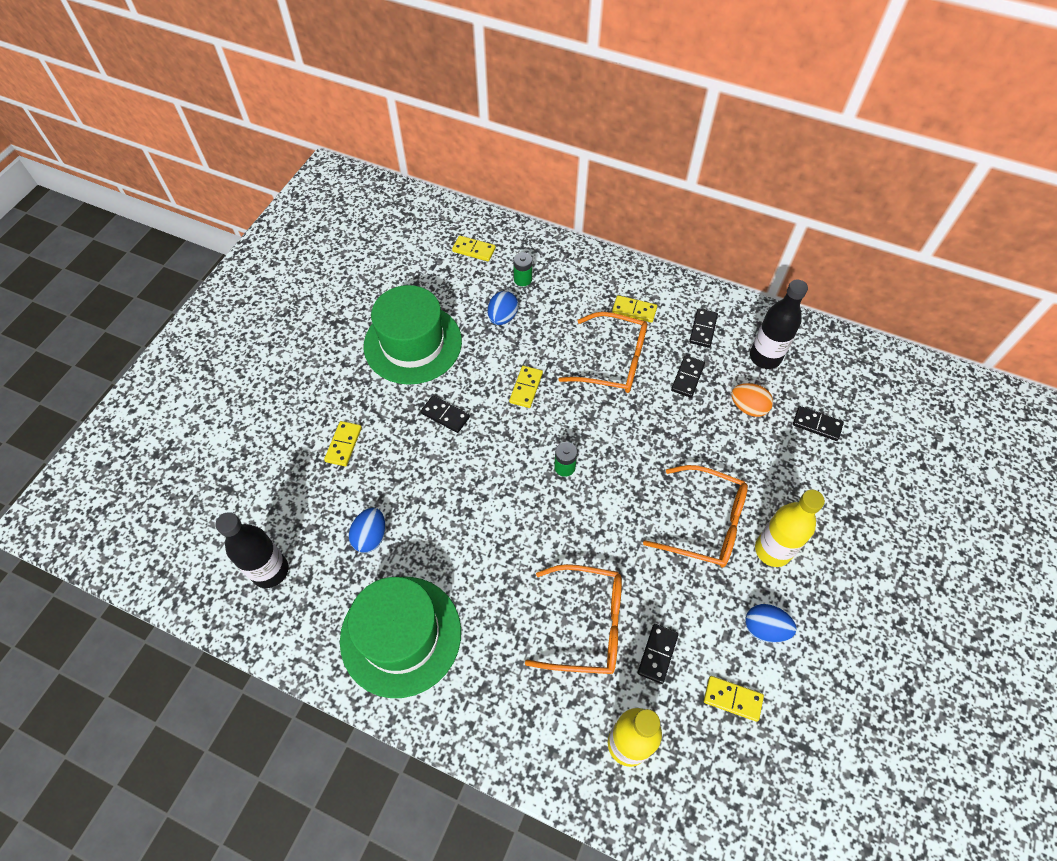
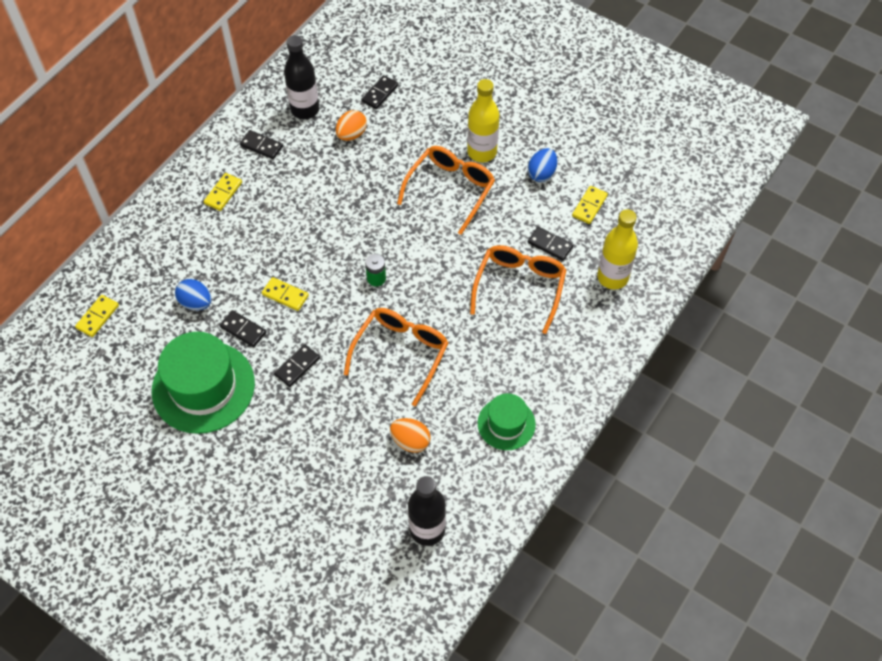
camera: 80 degrees left, 0 degrees up
(344, 444) = (307, 459): yellow domino -> none
(370, 536) = (410, 441): blue egg -> orange egg
(401, 635) = (506, 423): green hat -> green hat, size x0.56
(523, 279) = (153, 278): green battery -> none
(613, 361) = (276, 221): orange glasses -> orange glasses (401, 353)
(687, 377) = (310, 169): black domino -> black domino (243, 330)

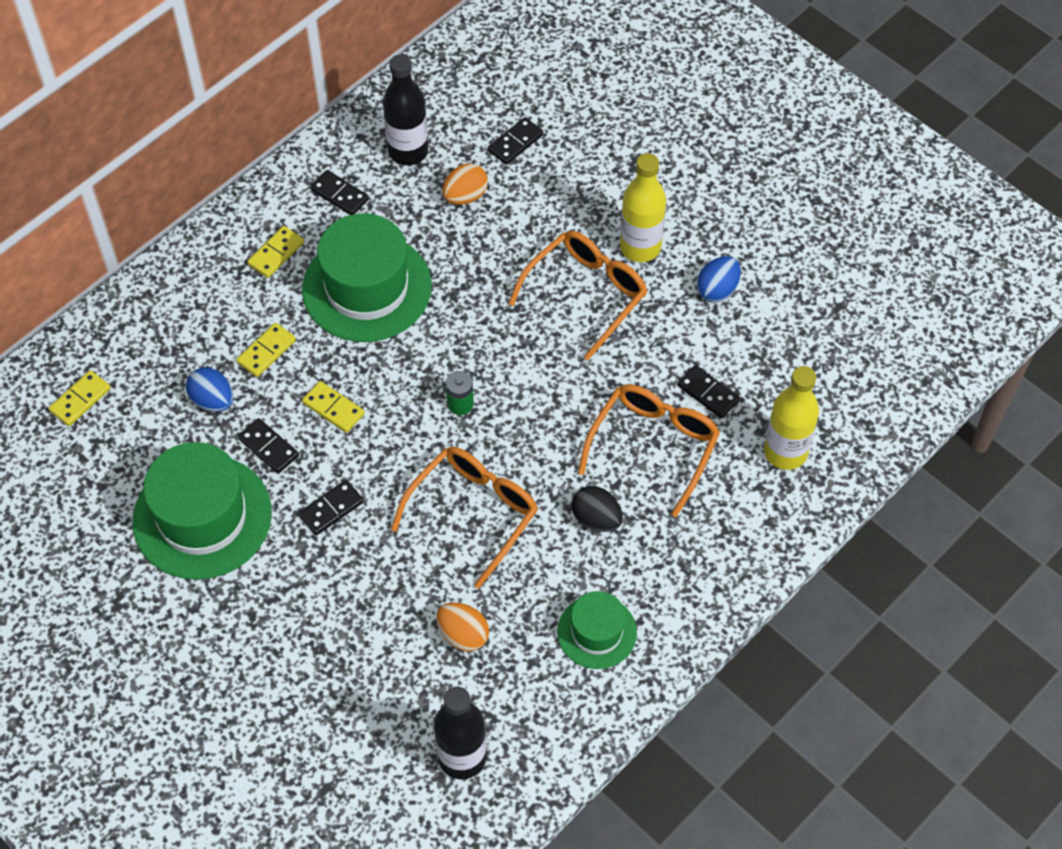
camera: 10 degrees right, 0 degrees up
(293, 207) = (367, 287): none -> green hat
(489, 344) = (596, 519): none -> black egg
(589, 206) = (774, 346): yellow domino -> yellow domino (266, 351)

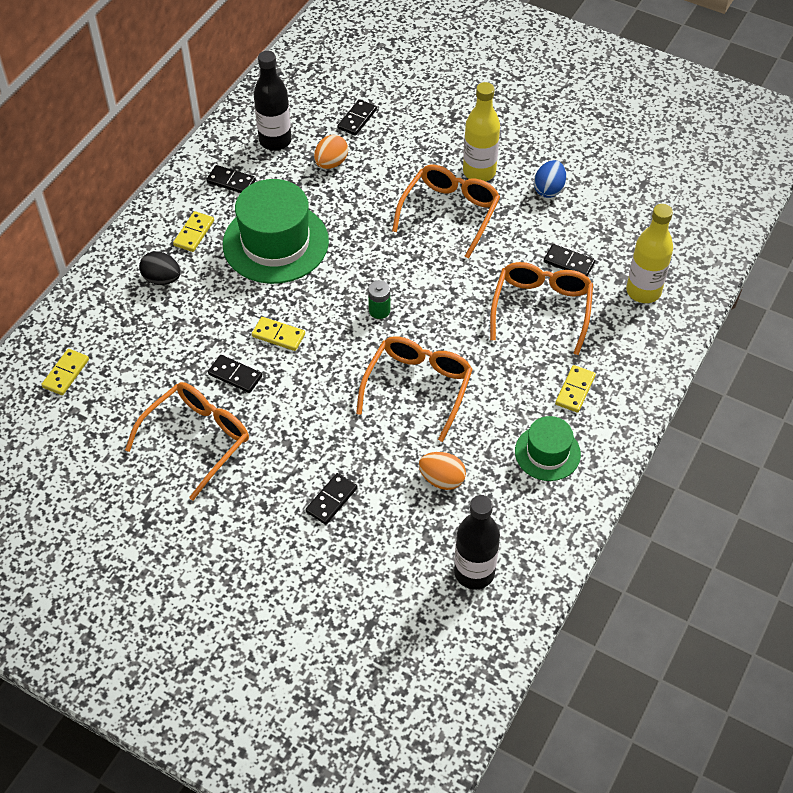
camera: 15 degrees left, 5 degrees down
(202, 517) = (197, 439): green hat -> orange glasses
(213, 400) = (177, 350): blue egg -> none
(266, 351) = (210, 305): yellow domino -> yellow domino (575, 390)
(331, 509) = (302, 410): black domino -> black domino (331, 500)
(596, 519) = (516, 370): black egg -> black egg (162, 279)

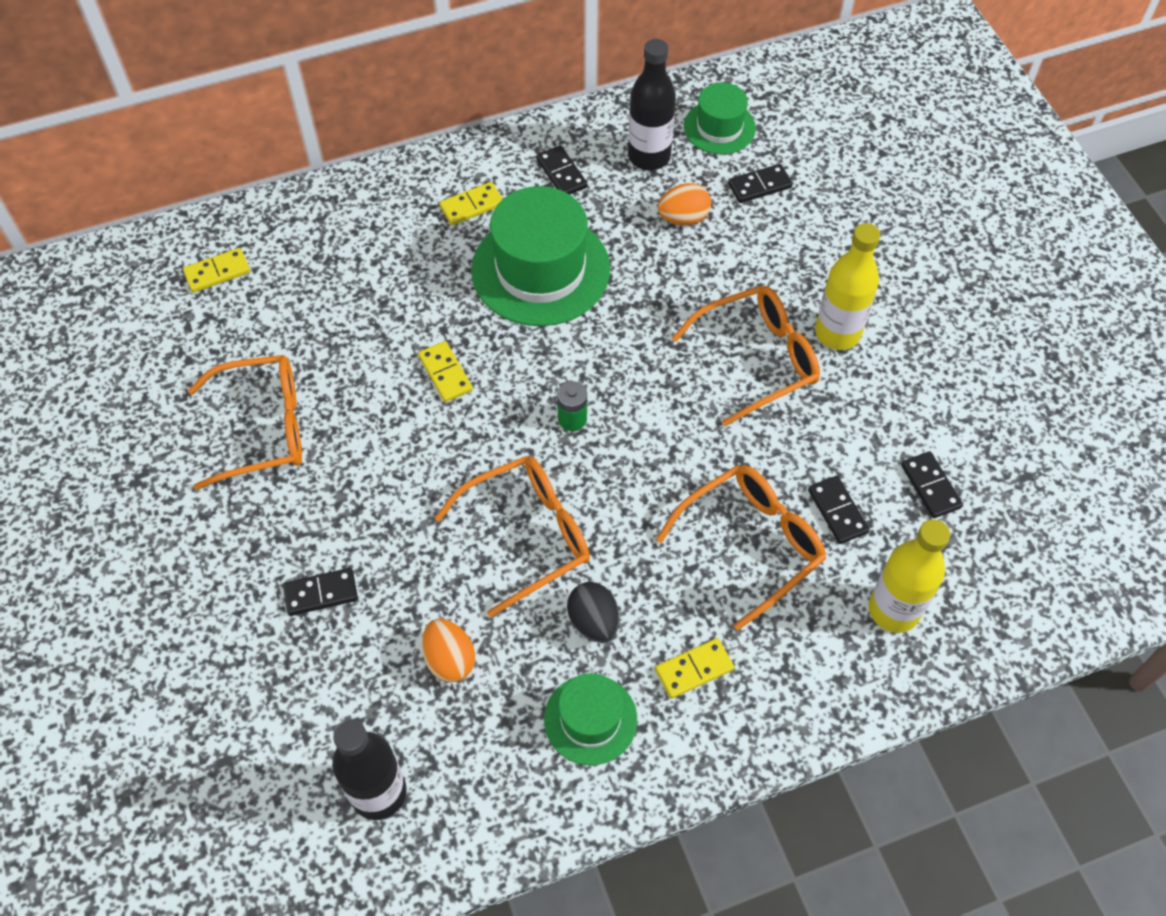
camera: 40 degrees right, 5 degrees up
(162, 279) = (395, 234): black egg -> black egg (593, 621)
(235, 375) = (363, 386): black domino -> black domino (930, 486)
(300, 100) = (719, 127): none -> green hat
(548, 189) = (899, 407): blue egg -> none

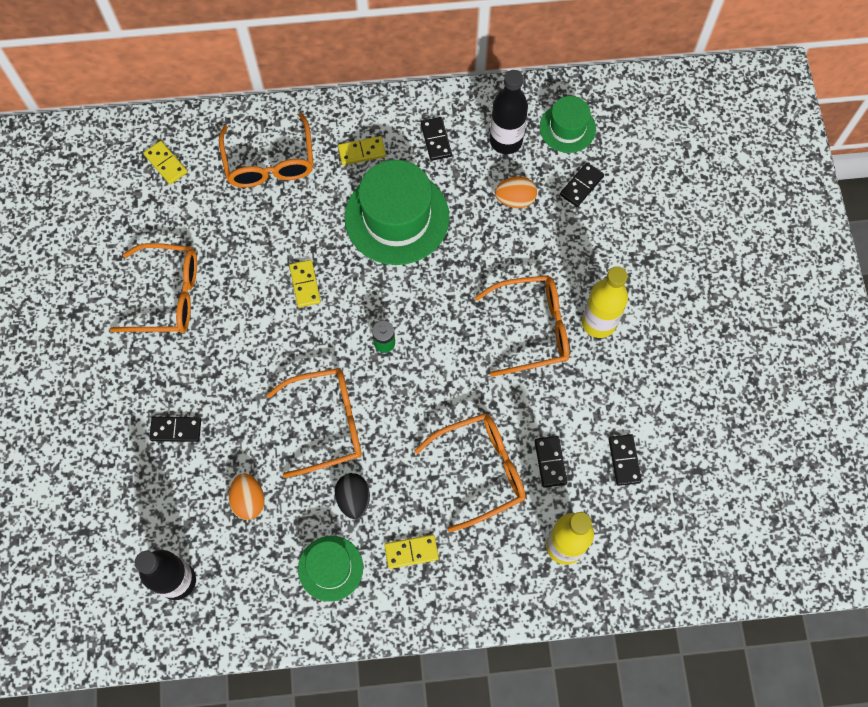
camera: 15 degrees right, 10 degrees up
(217, 272) = (166, 164): yellow domino -> yellow domino turned 60 degrees clockwise
(355, 242) = (269, 162): none -> orange glasses
(759, 186) = (581, 186): black domino -> black domino turned 45 degrees counterclockwise

